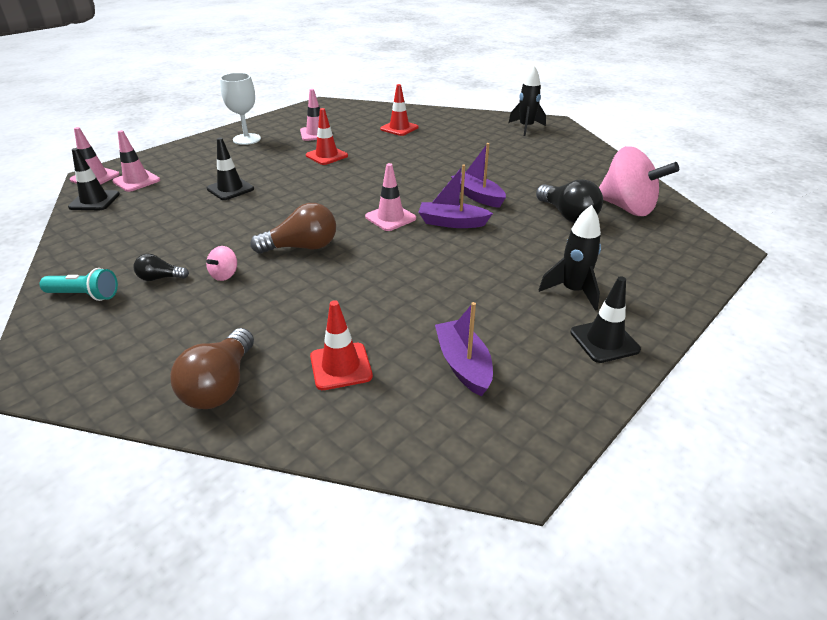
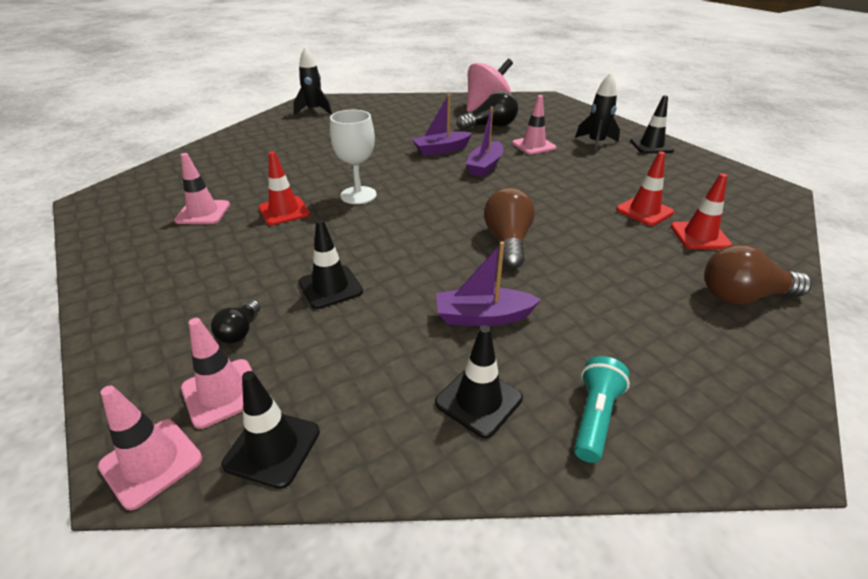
camera: 75 degrees left, 0 degrees up
(111, 252) = (478, 400): none -> black traffic cone
(160, 278) = (557, 344): black light bulb -> black light bulb (239, 331)
(221, 385) = (742, 296): brown light bulb -> brown light bulb turned 150 degrees clockwise
(225, 275) = (556, 293): pink spinning top -> none
(247, 139) = (156, 269): white goblet -> white goblet (358, 195)
(390, 218) = (464, 191): pink traffic cone -> pink traffic cone (533, 145)
(399, 128) = (247, 162): red traffic cone -> red traffic cone (644, 211)
(463, 365) = (685, 190): purple boat -> purple boat (483, 317)

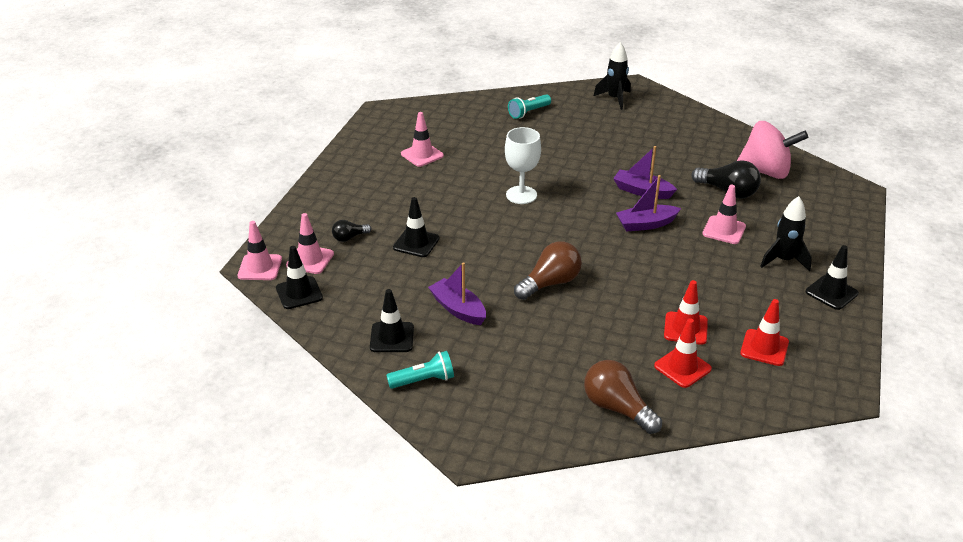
camera: 50 degrees right, 0 degrees up
(258, 142) = (528, 112): none -> turquoise flashlight
(284, 211) = (463, 180): red traffic cone -> red traffic cone (764, 348)

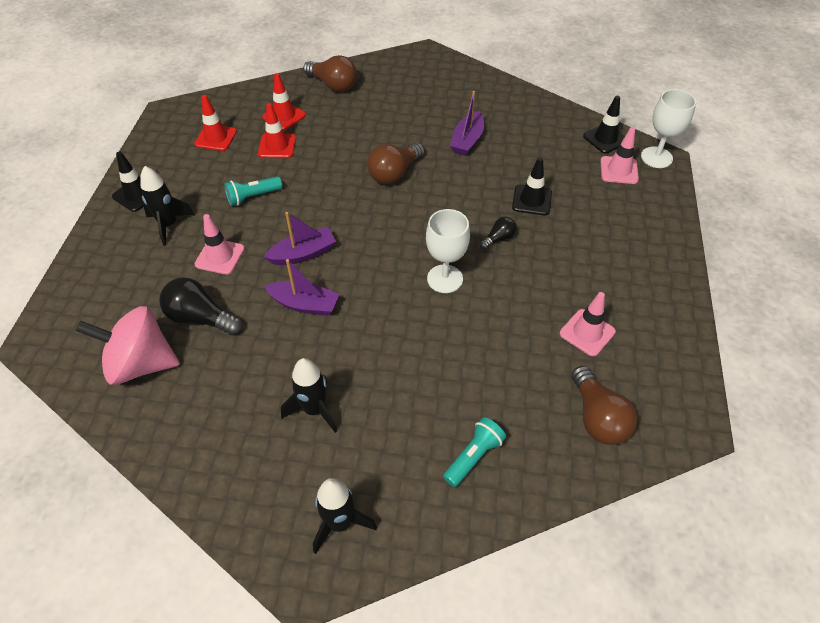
camera: 170 degrees right, 15 degrees up
(260, 267) = (656, 157): pink traffic cone -> white goblet
(349, 237) = (599, 198): black light bulb -> black light bulb (498, 238)
(392, 337) = (509, 113): black traffic cone -> none
(423, 380) = (472, 87): turquoise flashlight -> turquoise flashlight (253, 197)
(441, 119) = (597, 417): none -> brown light bulb
(458, 309) = (467, 140): purple boat -> purple boat turned 75 degrees clockwise
(631, 139) = (314, 410): none -> black rocket

